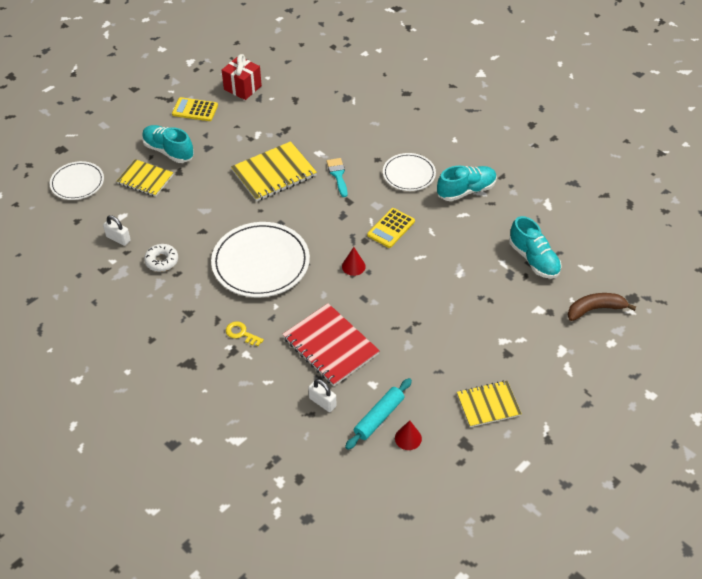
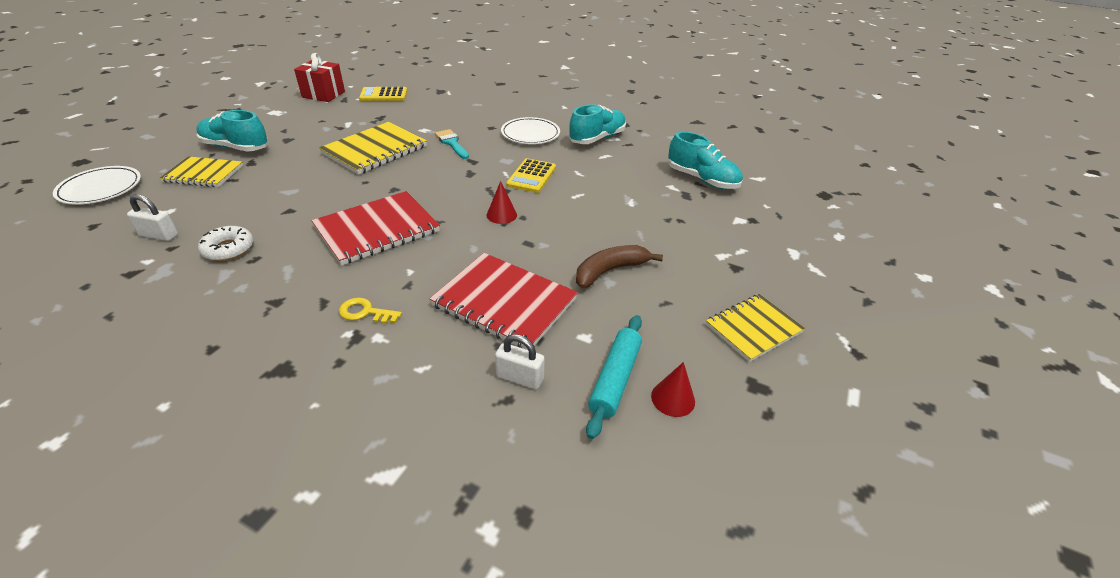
camera: 20 degrees left, 10 degrees down
(195, 110) = (268, 114): yellow calculator -> yellow calculator (383, 95)
(261, 263) = (377, 229): white plate -> red notebook
(595, 309) = (797, 210): brown banana -> brown banana (610, 271)

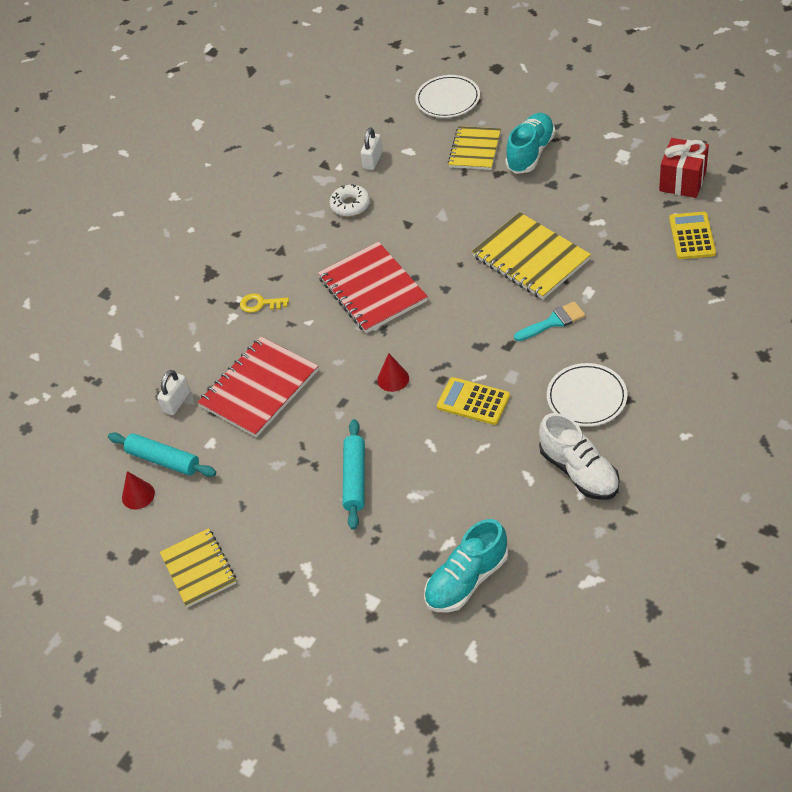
camera: 105 degrees right, 10 degrees up
(365, 312) = (260, 304): yellow key -> yellow key turned 105 degrees counterclockwise
(597, 138) = (579, 471): turquoise shoe -> white shoe
(610, 271) = (292, 466): brown banana -> none
(619, 232) = (355, 479): none -> turquoise rolling pin

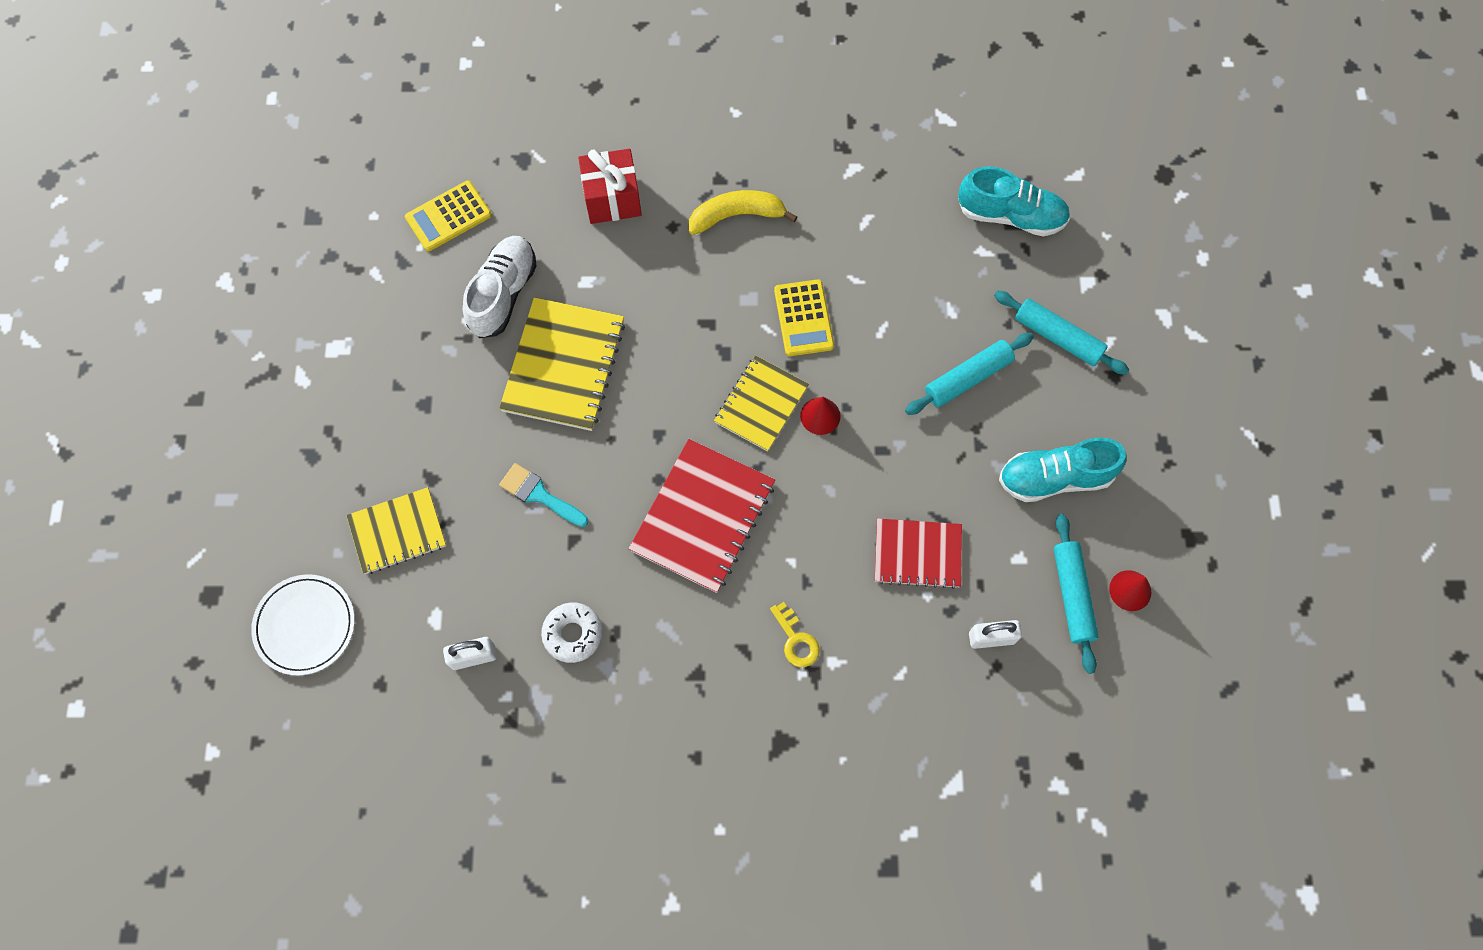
camera: 130 degrees left, 20 degrees up
(198, 569) = (1165, 463): yellow notebook -> yellow notebook (761, 404)
(259, 389) = (917, 554): red notebook -> red notebook, size x0.65
(342, 554) = (1058, 337): none -> turquoise rolling pin
(530, 153) = (376, 458): turquoise shoe -> turquoise shoe (1055, 477)
(553, 322) = (650, 295): turquoise brush -> turquoise brush (539, 495)
(579, 471) = (832, 181): white shoe -> white shoe (503, 294)
(586, 397) = (737, 215): white plate -> yellow banana
(682, 181) = (358, 263): red gift -> red gift (612, 199)

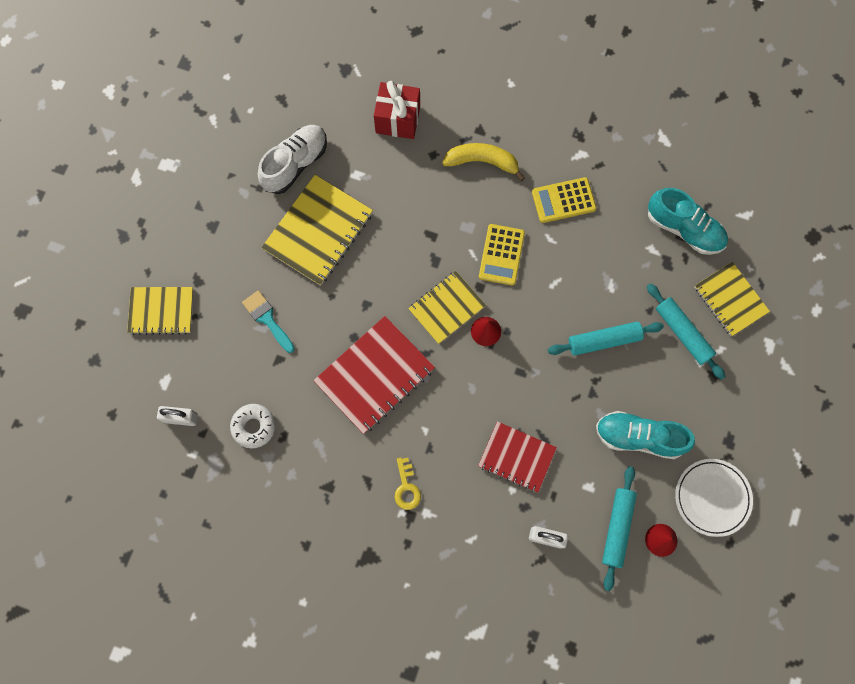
camera: 20 degrees right, 5 degrees up
(305, 625) = (77, 355): white plate -> white plate (712, 497)
(448, 216) = (278, 94): yellow calculator -> yellow calculator (563, 200)
(1098, 279) = (730, 300): none -> yellow notebook

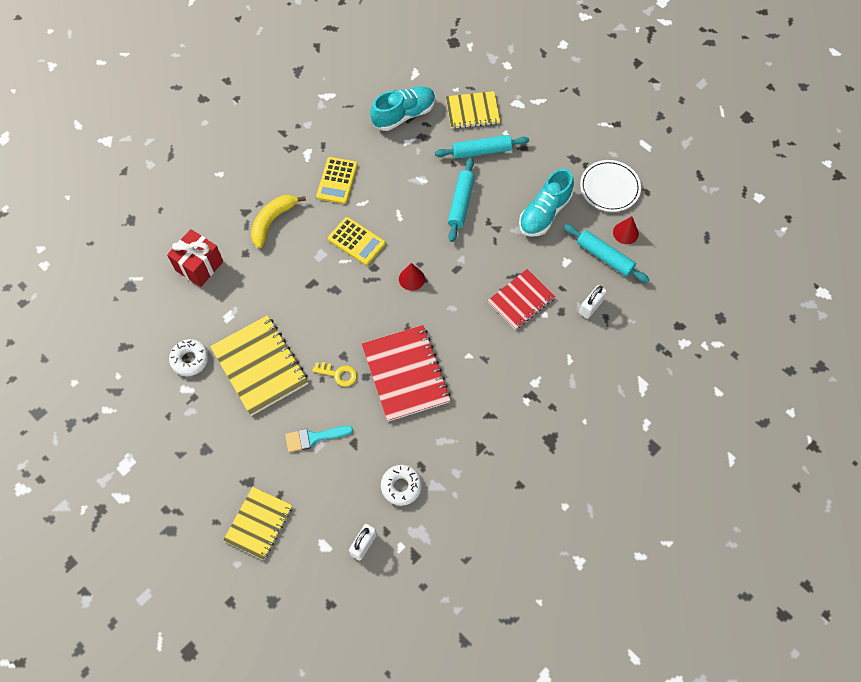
camera: 65 degrees left, 10 degrees down
(295, 164) = (190, 359): white shoe -> white donut
(406, 487) = (508, 388): yellow key -> yellow key (338, 374)
(447, 308) = (378, 298): yellow notebook -> none

